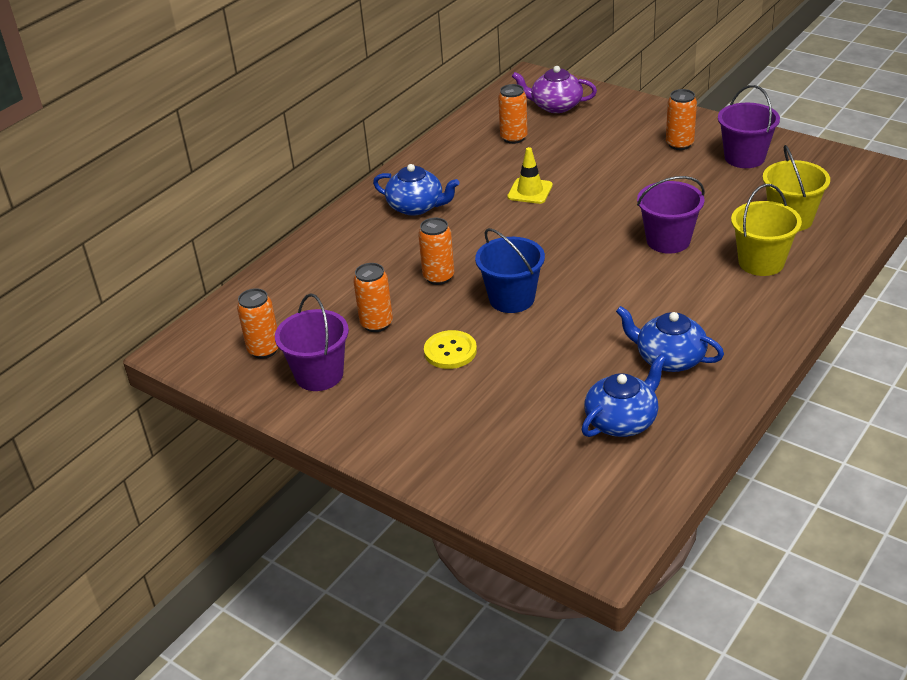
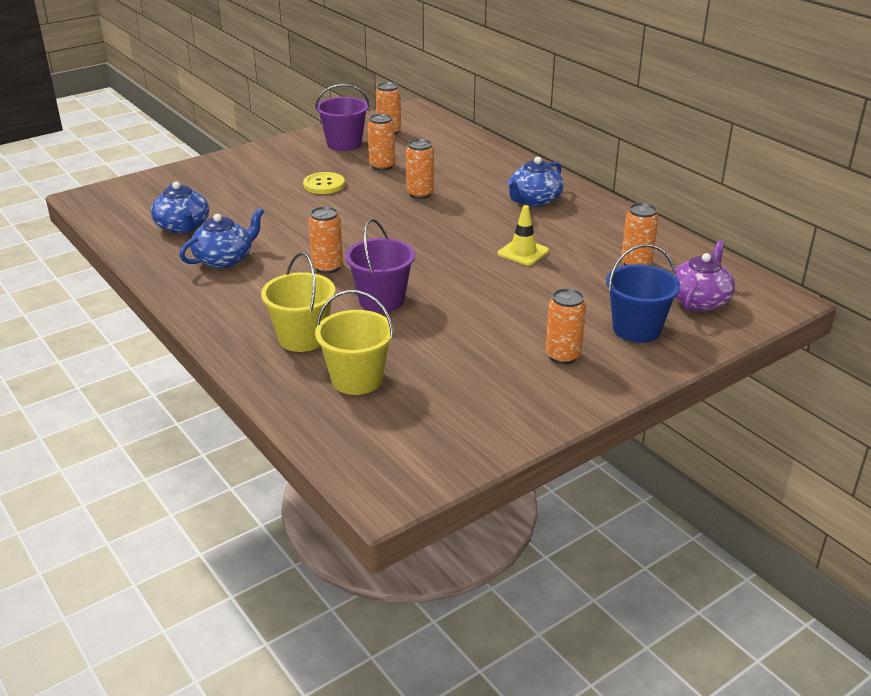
camera: 105 degrees right, 5 degrees down
(512, 299) = (364, 215): blue bucket -> blue bucket (636, 329)
(635, 287) = (327, 267): none -> orange can
(744, 157) = (503, 390): purple bucket -> none

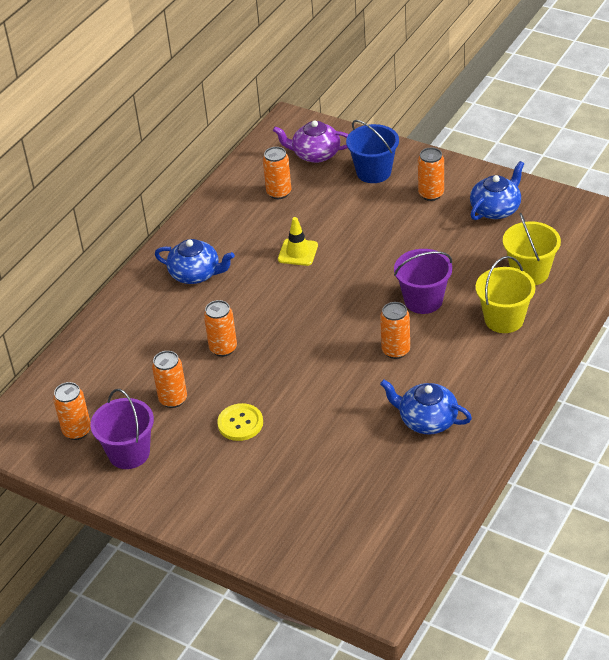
camera: 110 degrees left, 10 degrees up
(183, 227) = (390, 482): blue teapot -> blue teapot (496, 209)

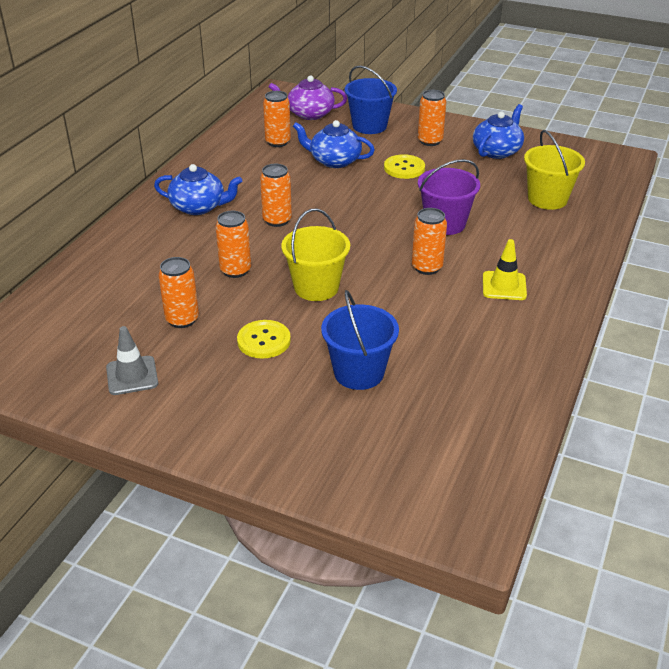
camera: 10 degrees left, 5 degrees down
(77, 431) = (67, 355): orange can -> orange can (277, 220)
(129, 453) = (132, 376): purple bucket -> grey traffic cone
(298, 252) = (305, 187): yellow traffic cone -> yellow traffic cone (504, 286)
(316, 458) = (359, 372): none -> blue bucket
(398, 230) = (404, 168): none -> yellow button
(427, 420) = (478, 330): blue teapot -> blue teapot (334, 161)
(504, 319) = (534, 237): yellow bucket -> yellow bucket (316, 287)

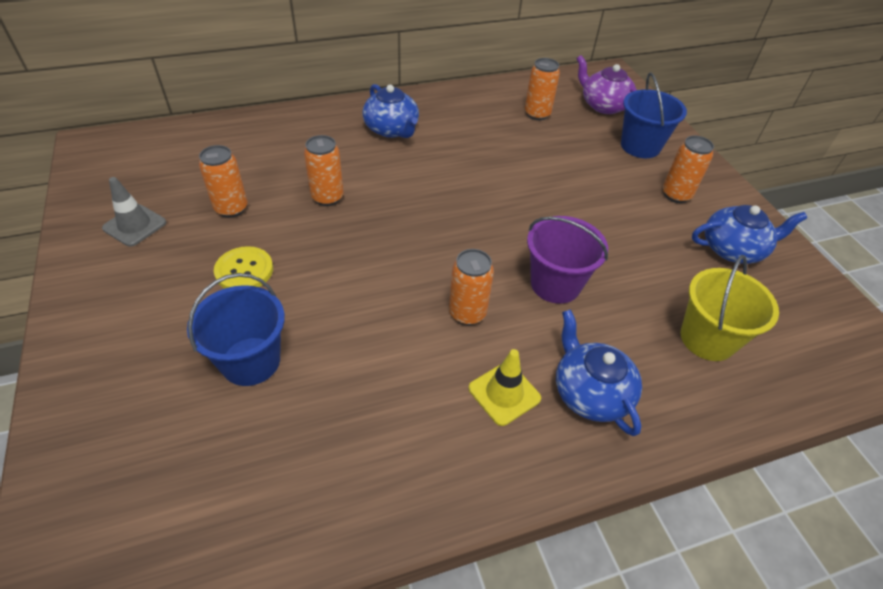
camera: 45 degrees right, 10 degrees up
(277, 220) = (425, 178): orange can -> none
(316, 287) = (353, 257): yellow bucket -> none
(334, 161) = (556, 158): blue teapot -> blue teapot (590, 392)
(404, 168) = (607, 204): yellow button -> none

